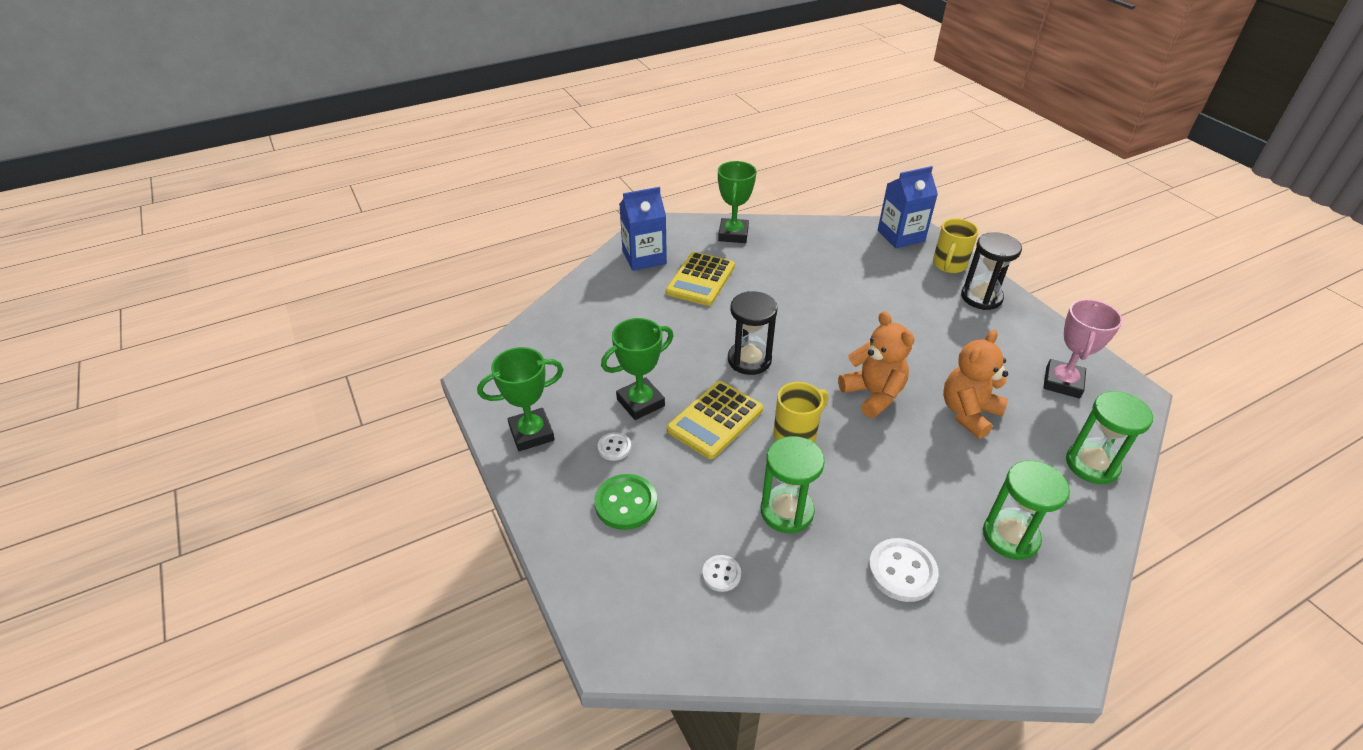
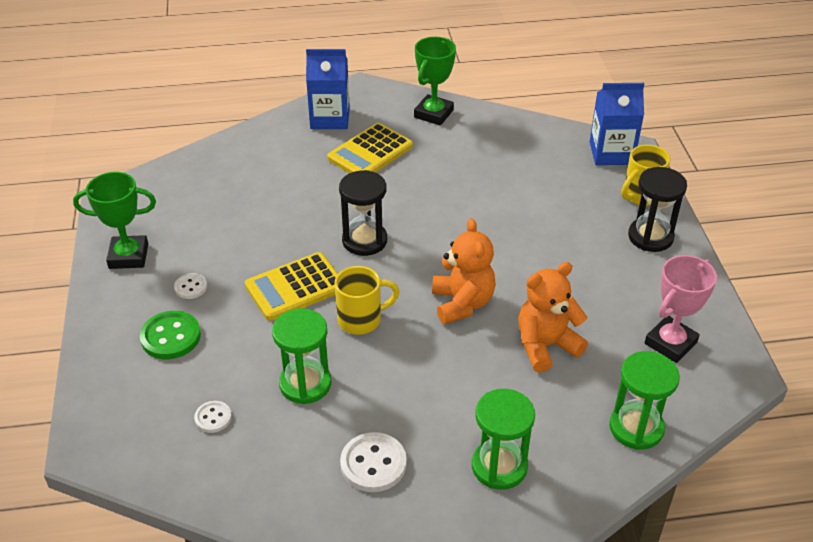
camera: 20 degrees right, 0 degrees up
(640, 402) = (238, 254): green trophy -> none

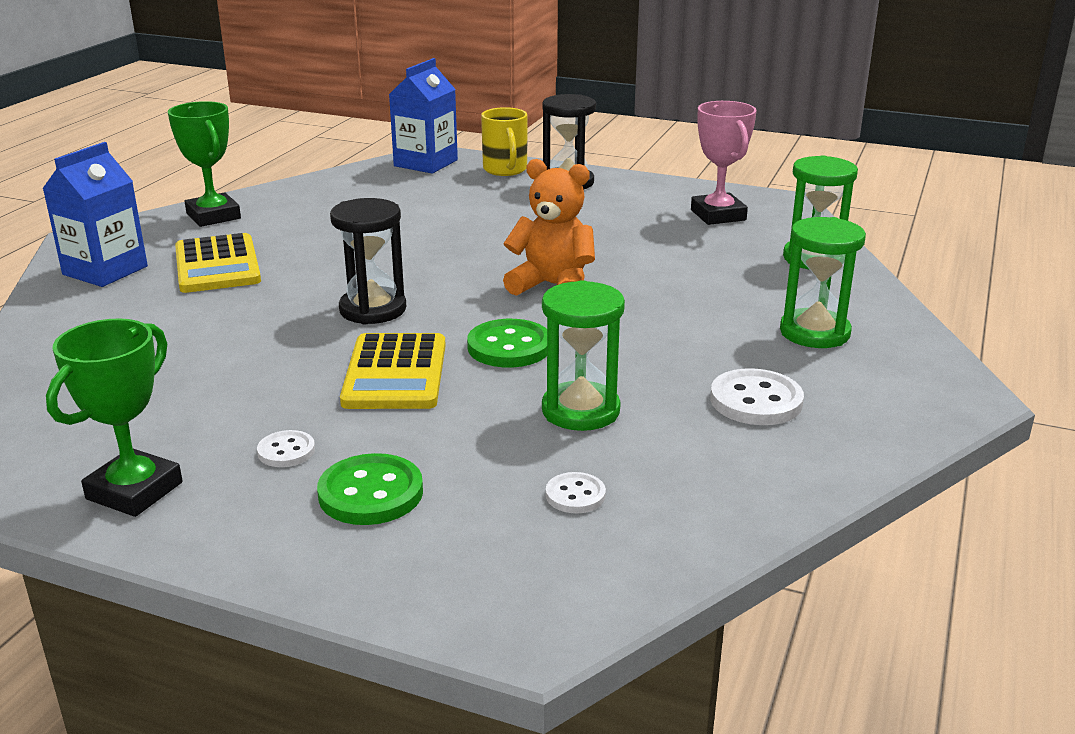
camera: 60 degrees left, 15 degrees down
(361, 320) = (509, 347): yellow mug -> green button
(545, 346) = (664, 265): orange teddy bear -> none

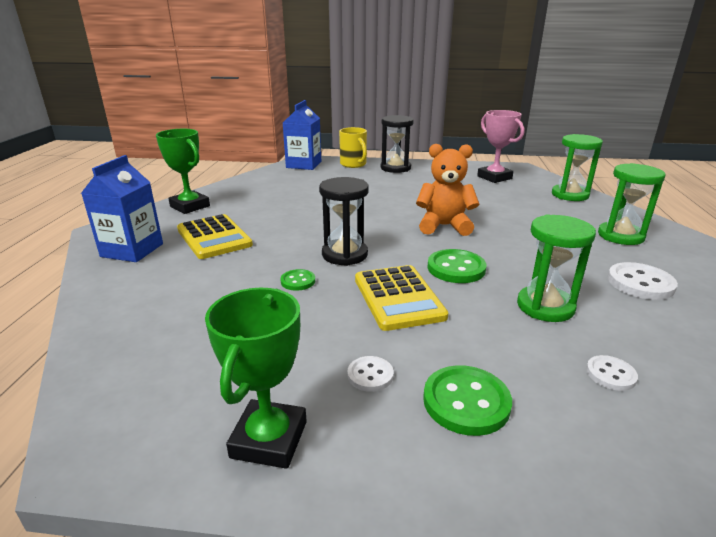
camera: 15 degrees left, 0 degrees up
(284, 336) = (298, 281): none -> green button

